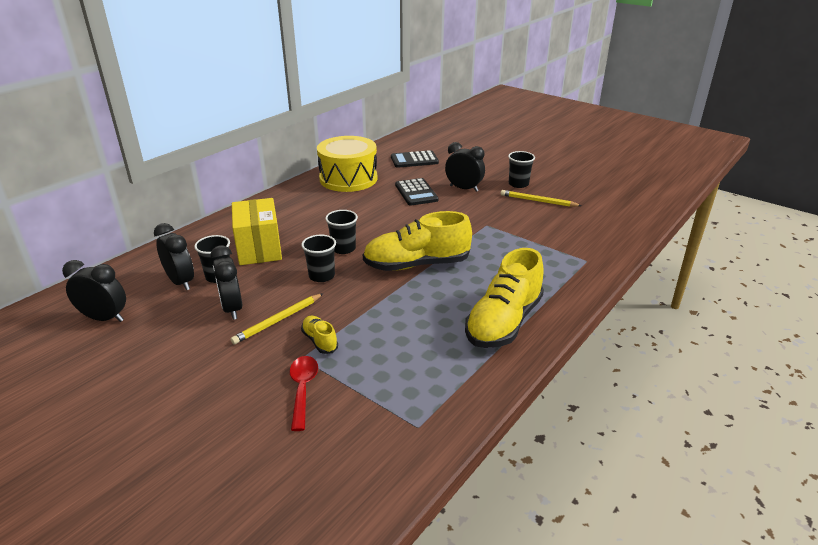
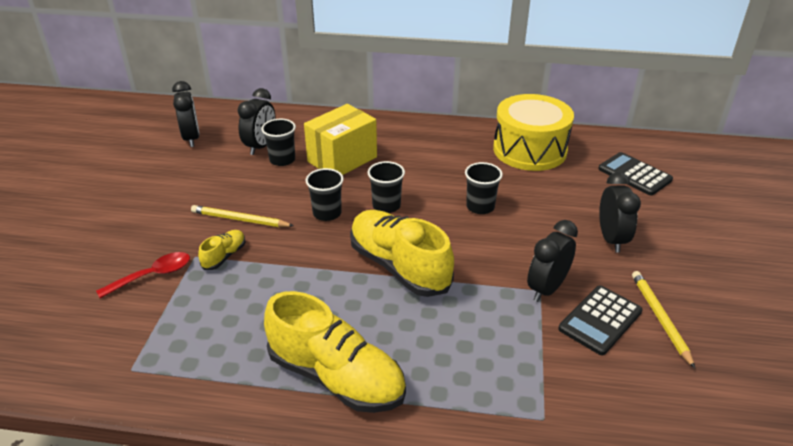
camera: 60 degrees right, 5 degrees up
(232, 308) = (241, 188): black clock -> black clock (546, 288)
(416, 192) = (555, 207): black calculator -> black calculator (600, 320)
(503, 322) = (336, 377): yellow shoe -> yellow shoe turned 150 degrees counterclockwise
(518, 184) = (686, 283): black cup -> black cup (480, 207)

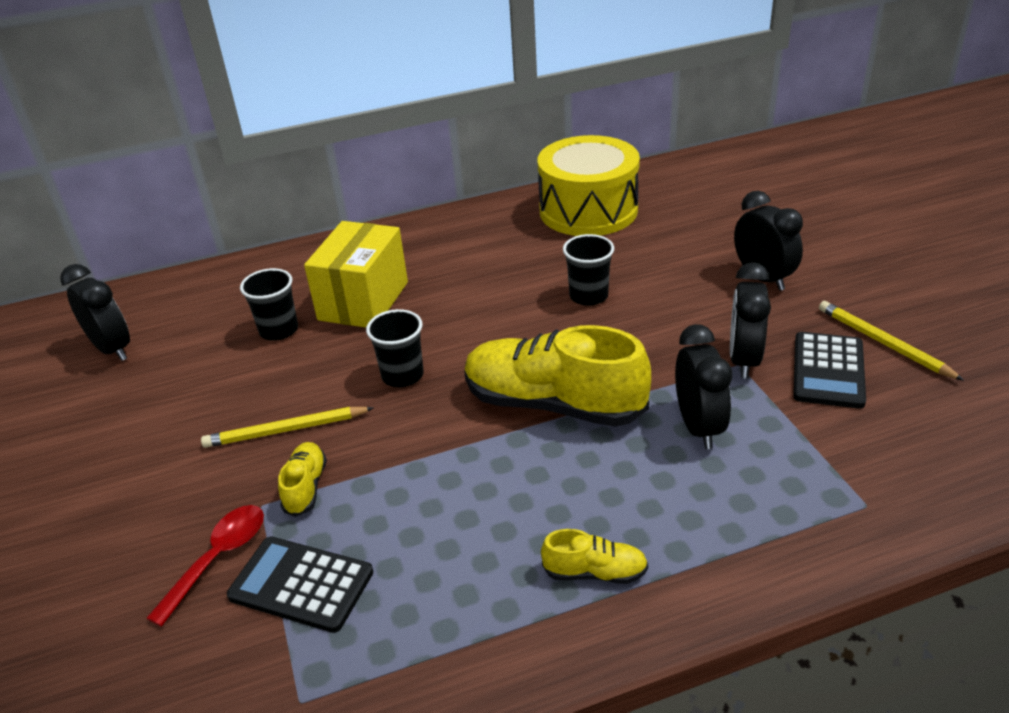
camera: 25 degrees left, 0 degrees up
(261, 146) = (231, 323): black clock -> black clock (698, 427)
(336, 377) = (595, 572): yellow shoe -> yellow shoe, size x0.45
(386, 206) = (473, 337): black cup -> none
(634, 174) = (725, 199): black calculator -> black calculator (301, 585)

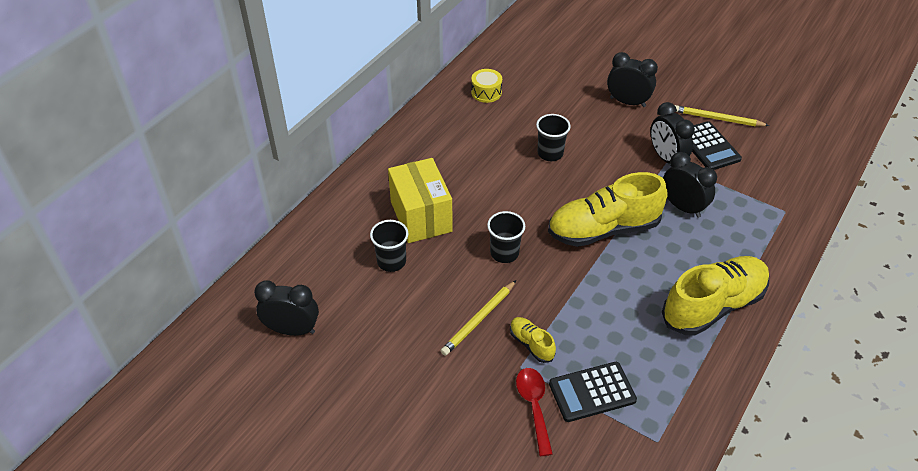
camera: 40 degrees left, 10 degrees up
(588, 210) = (486, 92): yellow drum -> yellow drum, size x0.44
(595, 572) = (713, 305): yellow shoe -> yellow shoe, size x2.22

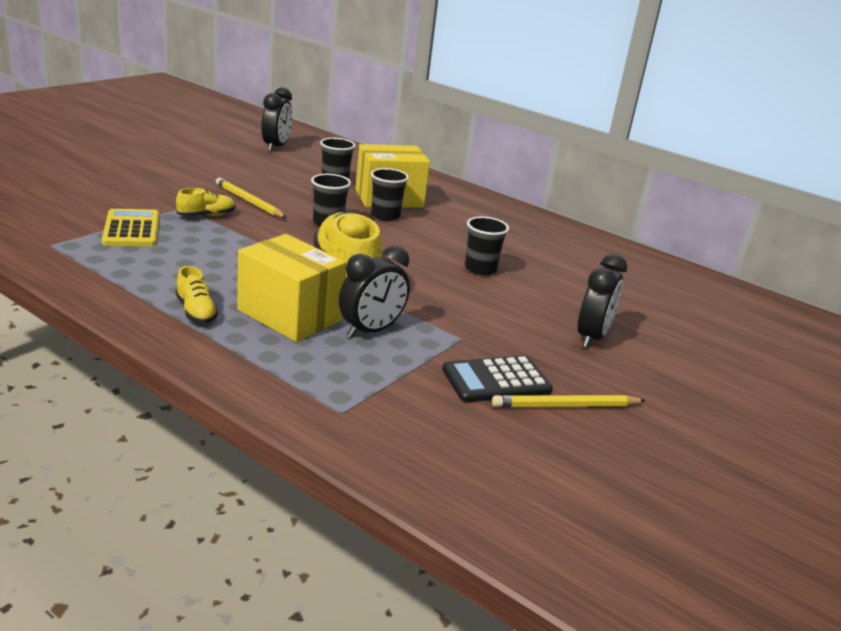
camera: 90 degrees right, 20 degrees down
(466, 216) = (385, 215): none -> black cup
(486, 92) = (590, 253): yellow drum -> none
(534, 406) = (137, 205): red spoon -> none
(592, 392) = (131, 229): black calculator -> yellow calculator
(666, 158) = (470, 340): black clock -> none
(687, 252) = (289, 315): none -> yellow box
(713, 305) = (196, 312): yellow shoe -> yellow shoe, size x0.45
(717, 119) = (566, 405): yellow pencil -> yellow pencil turned 120 degrees counterclockwise

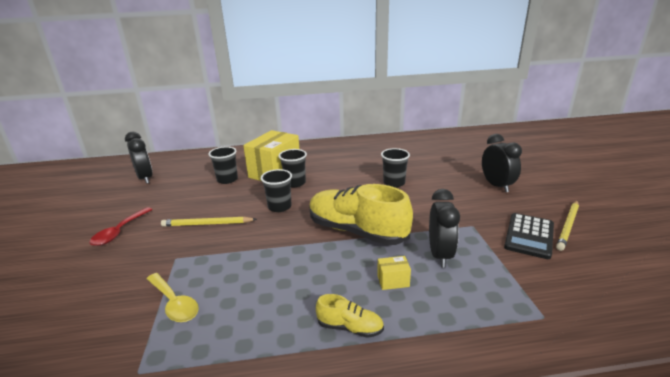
camera: 40 degrees left, 0 degrees up
(131, 229) = (174, 303): yellow calculator -> yellow spoon
(185, 172) = (119, 232): none -> red spoon
(206, 215) = (203, 253): yellow shoe -> none
(289, 315) = (393, 281): yellow box -> yellow box, size x0.41

